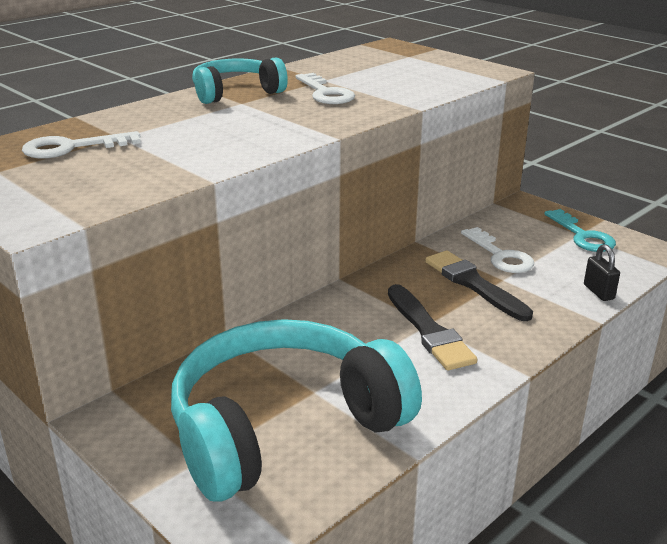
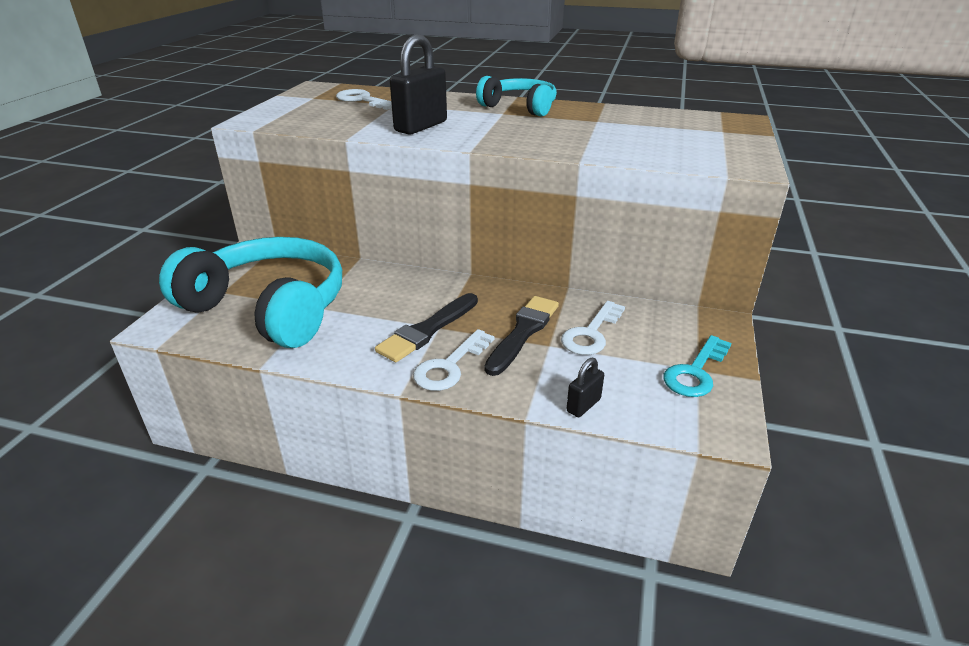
camera: 60 degrees right, 5 degrees up
(229, 141) = (421, 126): none -> black padlock
(325, 93) = (564, 127): white key -> white key (449, 366)

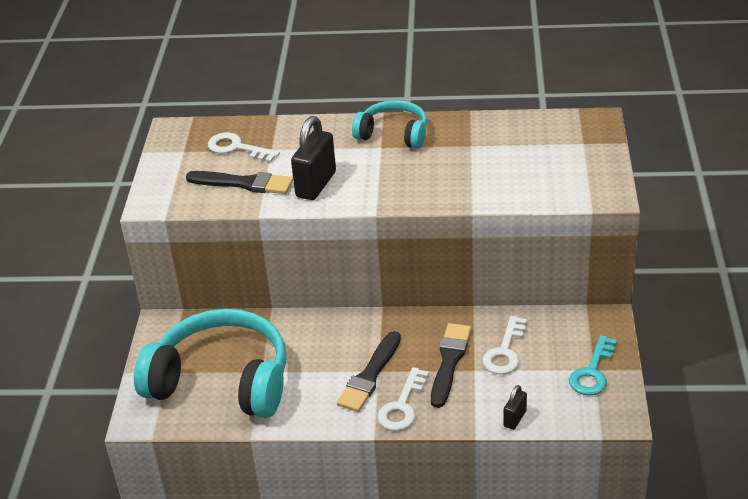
camera: 10 degrees left, 5 degrees up
(350, 119) = (244, 183): none -> black brush

